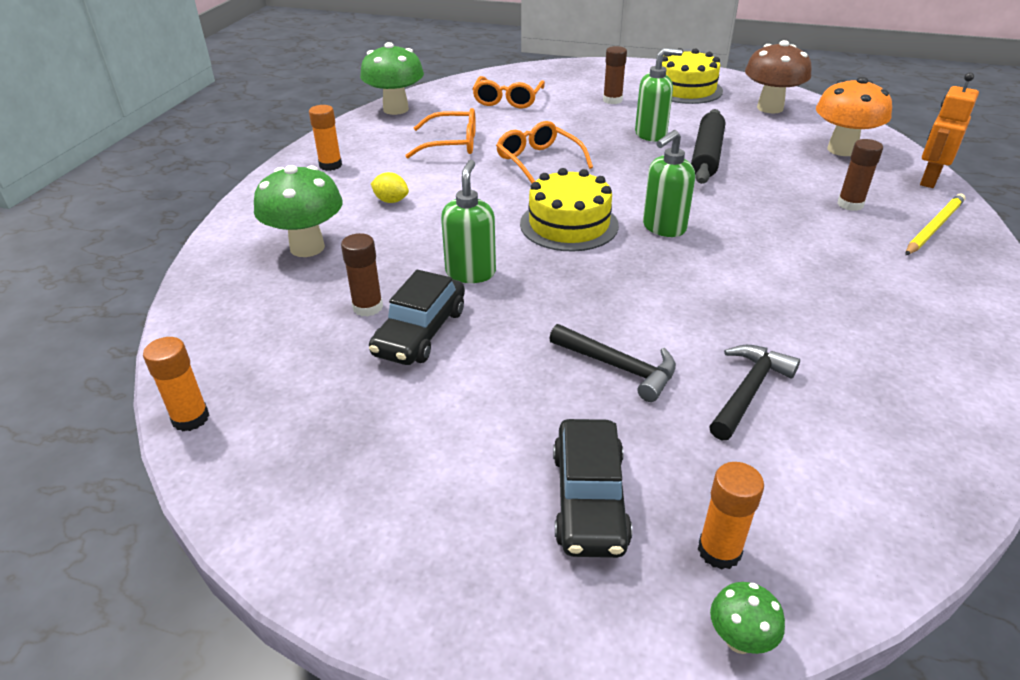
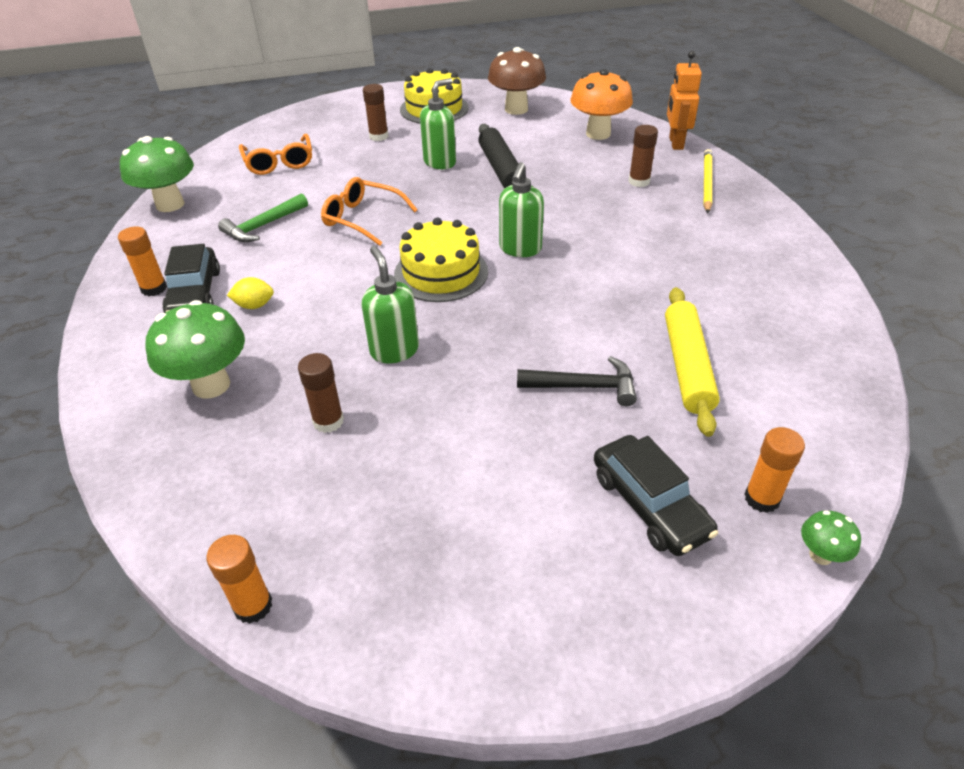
camera: 30 degrees left, 5 degrees up
(420, 332) = (398, 424): black car -> black car (195, 294)
(451, 144) = (263, 226): orange glasses -> green hammer
(748, 391) = (687, 366): black hammer -> yellow rolling pin

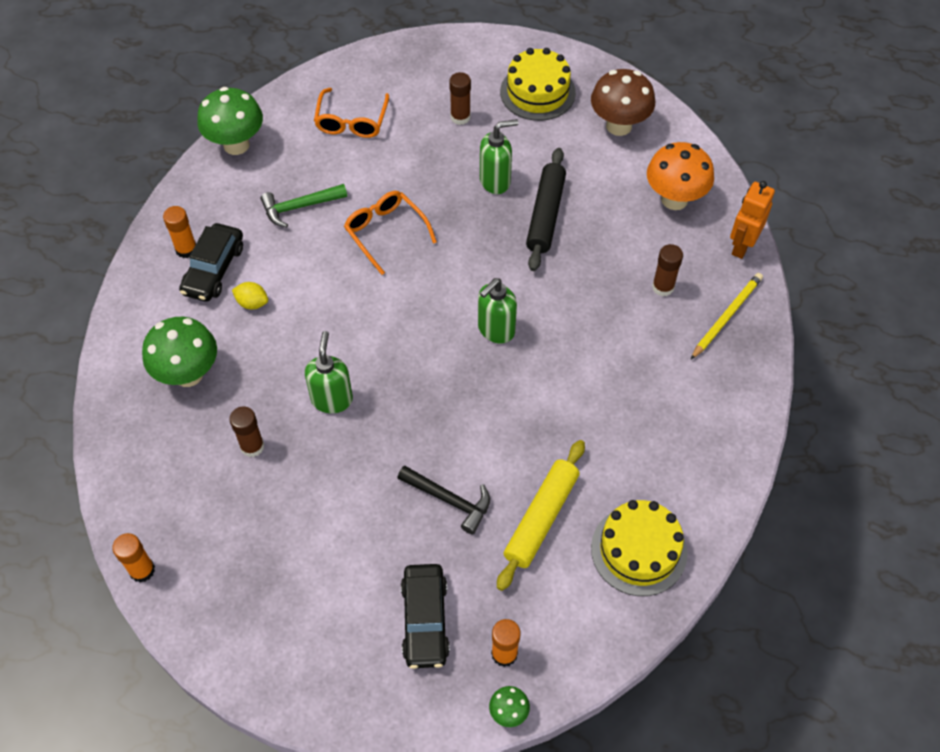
camera: 25 degrees right, 15 degrees up
(441, 273) = (414, 329): yellow cake -> yellow cake (639, 550)

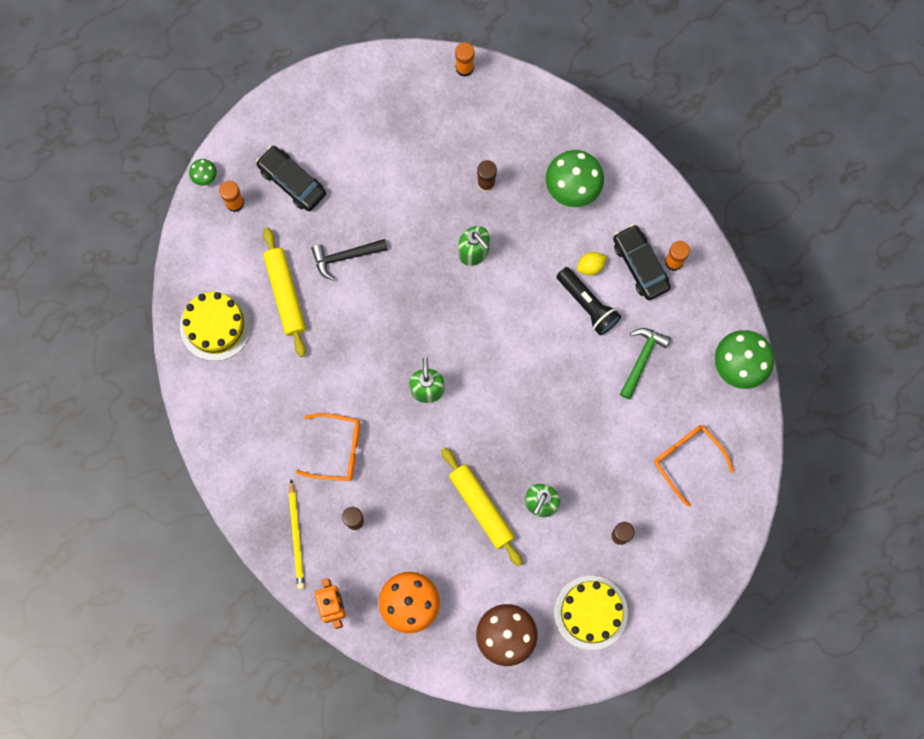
camera: 135 degrees right, 20 degrees up
(291, 278) = (587, 304): none -> black flashlight
(385, 233) = (567, 393): orange glasses -> orange glasses (337, 449)
(545, 215) = (481, 507): black rolling pin -> yellow rolling pin

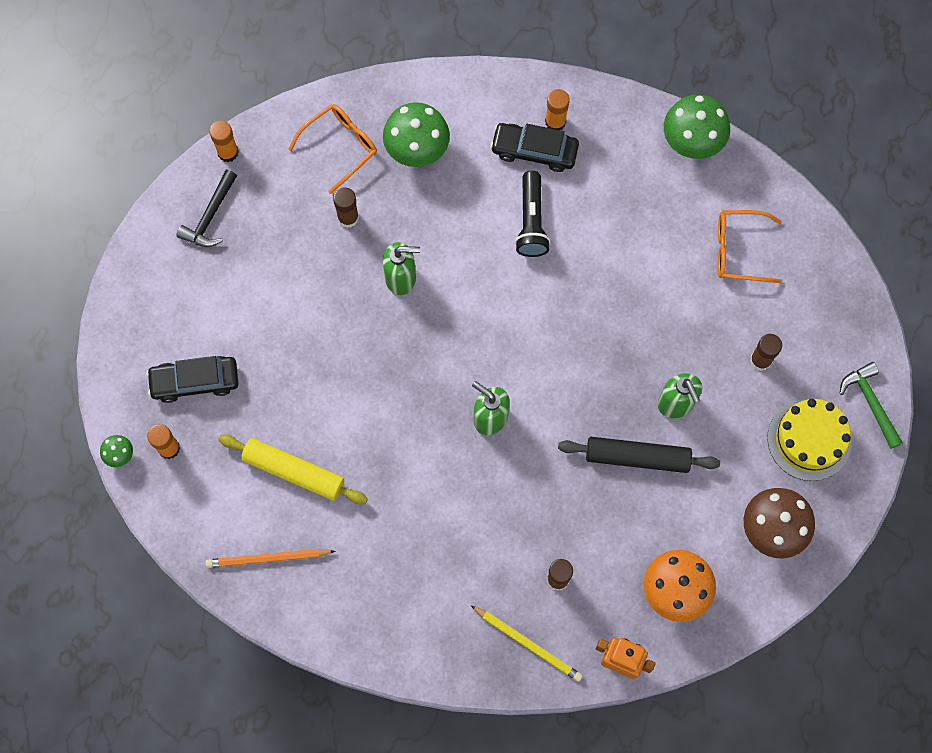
camera: 50 degrees left, 5 degrees down
(215, 326) = (268, 558): yellow cake -> orange pencil
(337, 449) = (478, 542): orange glasses -> orange glasses (340, 147)
(345, 256) = (306, 391): black hammer -> black hammer (210, 216)
(481, 507) = (637, 457): yellow rolling pin -> black rolling pin
(587, 304) = (531, 221): black flashlight -> black flashlight turned 90 degrees clockwise
(590, 266) = (499, 192): yellow lemon -> none
(642, 359) = (619, 216): green hammer -> green hammer (870, 403)

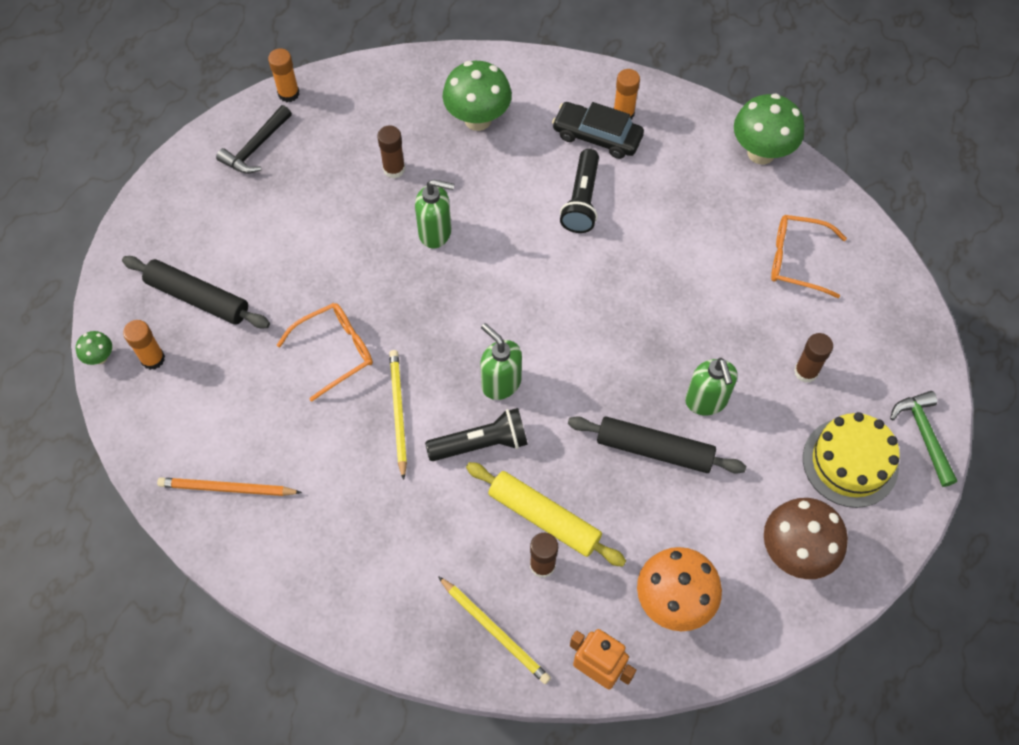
camera: 10 degrees right, 10 degrees down
(195, 381) = (198, 298): black car -> black rolling pin
(294, 471) = (278, 403): yellow rolling pin -> yellow rolling pin (544, 518)
(340, 147) = (401, 104): orange glasses -> orange glasses (335, 351)
(404, 461) = (398, 412): none -> yellow pencil
(484, 478) = (481, 444): none -> black flashlight

